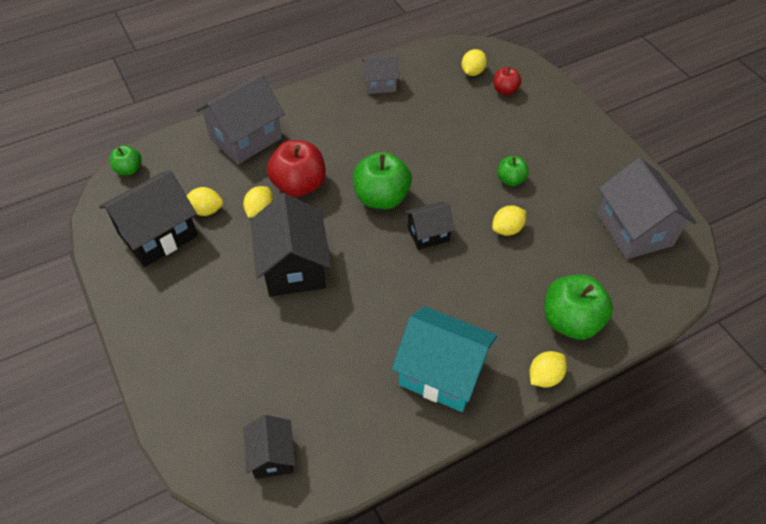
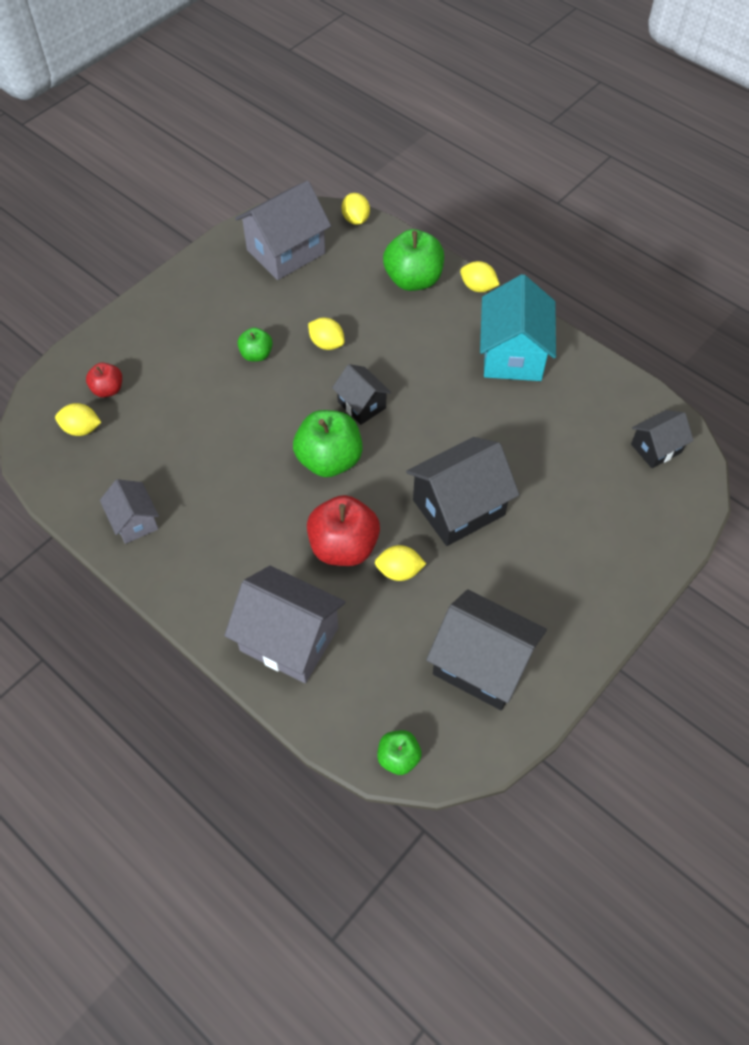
camera: 110 degrees left, 5 degrees up
(206, 210) = (423, 629): yellow lemon -> yellow lemon (355, 219)

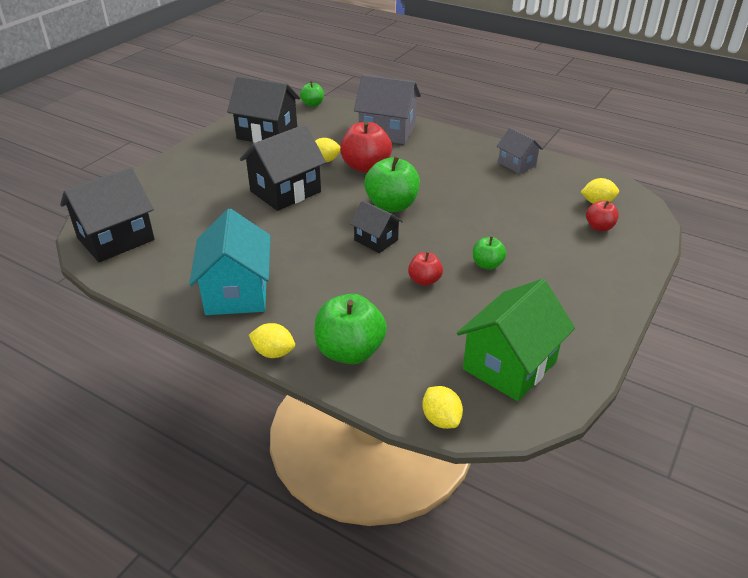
camera: 170 degrees right, 20 degrees down
(286, 251) = (510, 365): grey house -> green house
(326, 343) = (424, 280): yellow lemon -> red apple
(656, 448) = (116, 239): black house -> black house, size x1.78

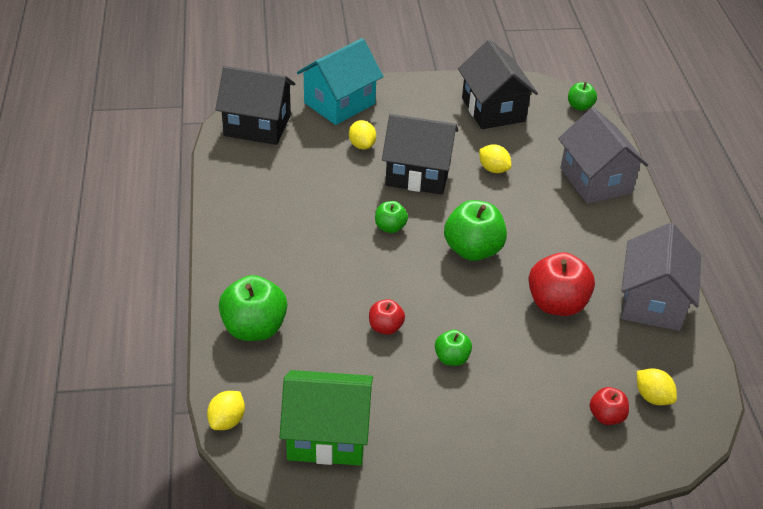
camera: 50 degrees right, 5 degrees up
(236, 292) = (261, 226): turquoise house -> turquoise house (339, 103)
(273, 353) = (215, 286): yellow lemon -> yellow lemon (362, 145)
(323, 229) = (390, 227): none -> green apple
(366, 167) = (515, 200): red apple -> red apple (556, 304)
(376, 240) = (410, 267): black house -> none
(517, 164) = (652, 302): grey house -> grey house, size x1.78

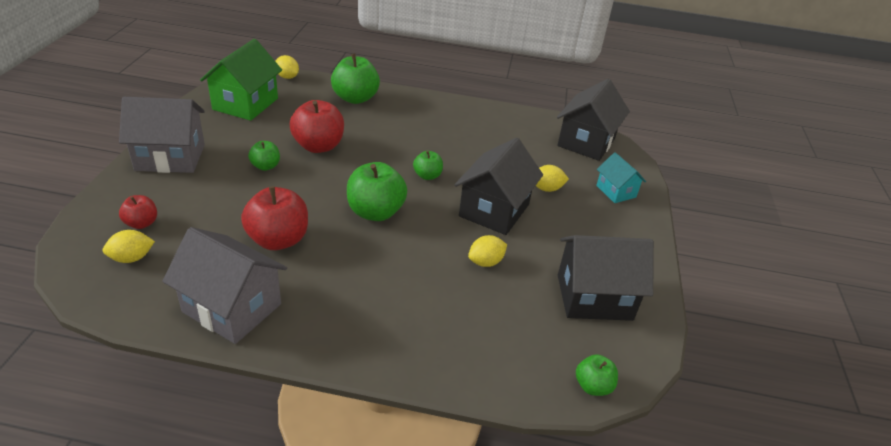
camera: 105 degrees right, 5 degrees down
(339, 103) = (616, 191): turquoise house -> turquoise house, size x0.56
(385, 327) = (318, 146): red apple -> red apple, size x1.84
(595, 180) = (438, 340): grey house -> grey house (170, 157)

